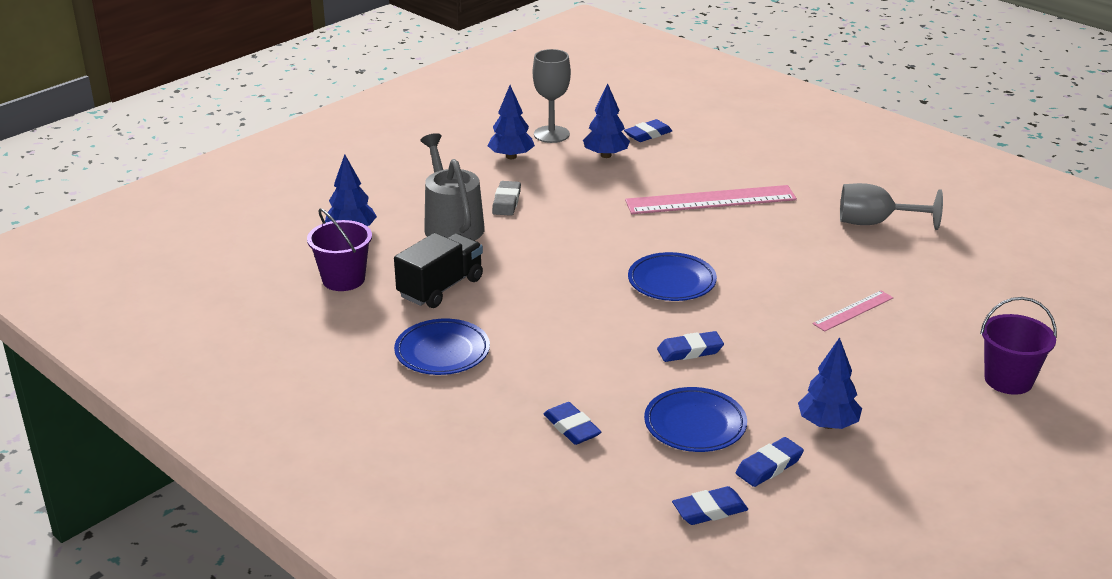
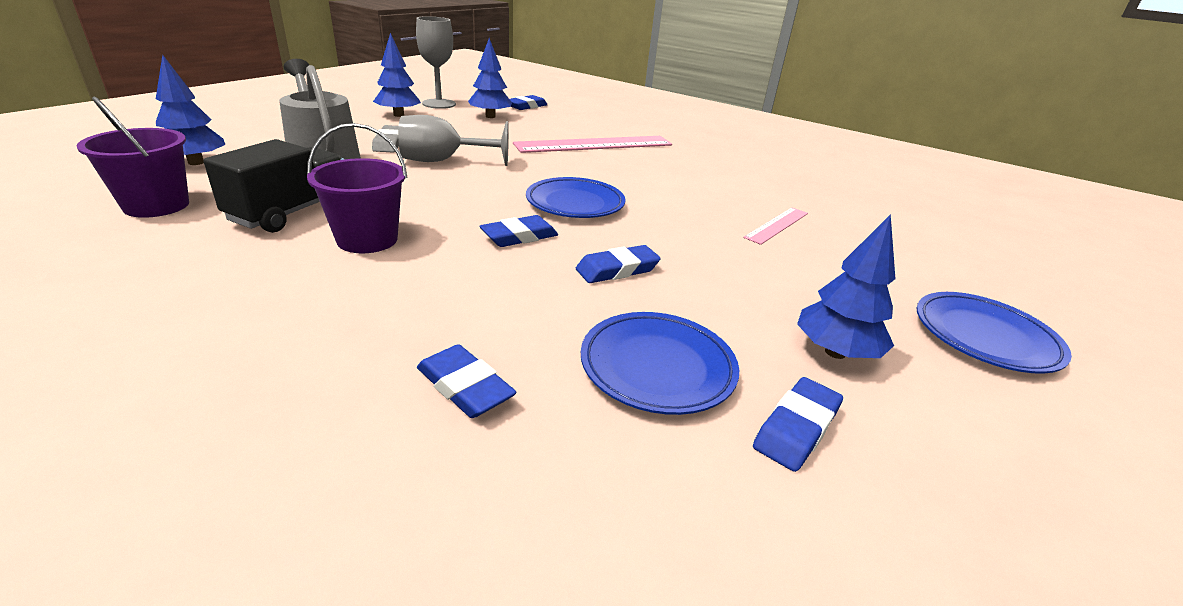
camera: 15 degrees left, 0 degrees up
(442, 352) = (268, 284): blue plate -> blue plate (985, 337)
(709, 510) = (744, 537): blue eraser -> blue eraser (519, 236)
(875, 223) = (749, 160): grey goblet -> grey goblet (443, 161)
(1008, 380) = (987, 286): purple bucket -> purple bucket (367, 239)

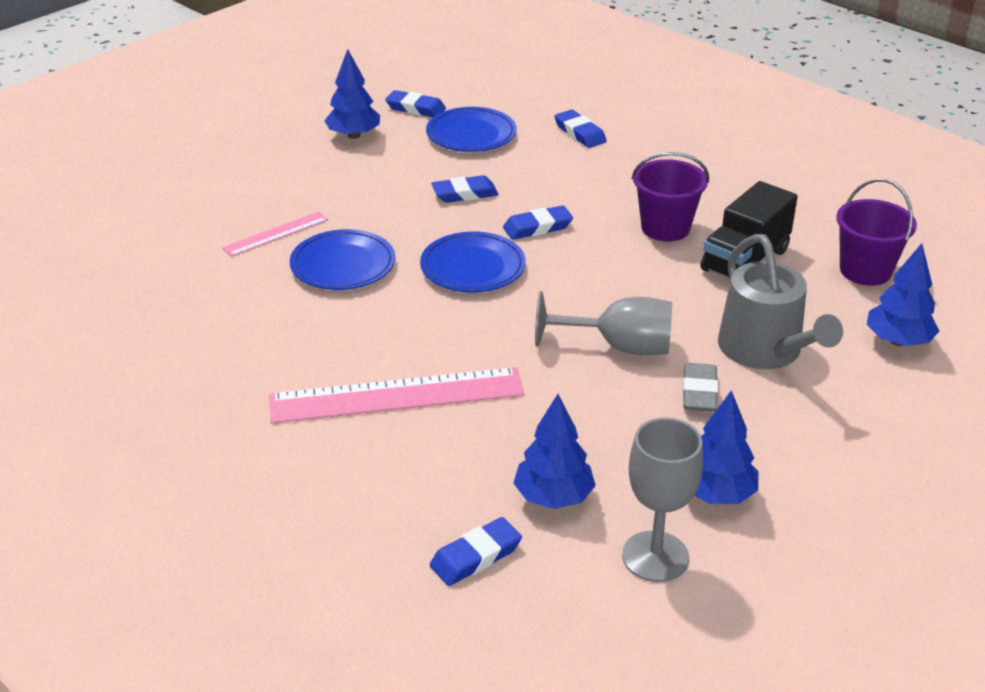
camera: 165 degrees left, 5 degrees up
(796, 428) = (415, 108): blue eraser -> blue eraser turned 60 degrees clockwise
(985, 337) = (236, 137): blue plate -> blue plate (343, 265)

